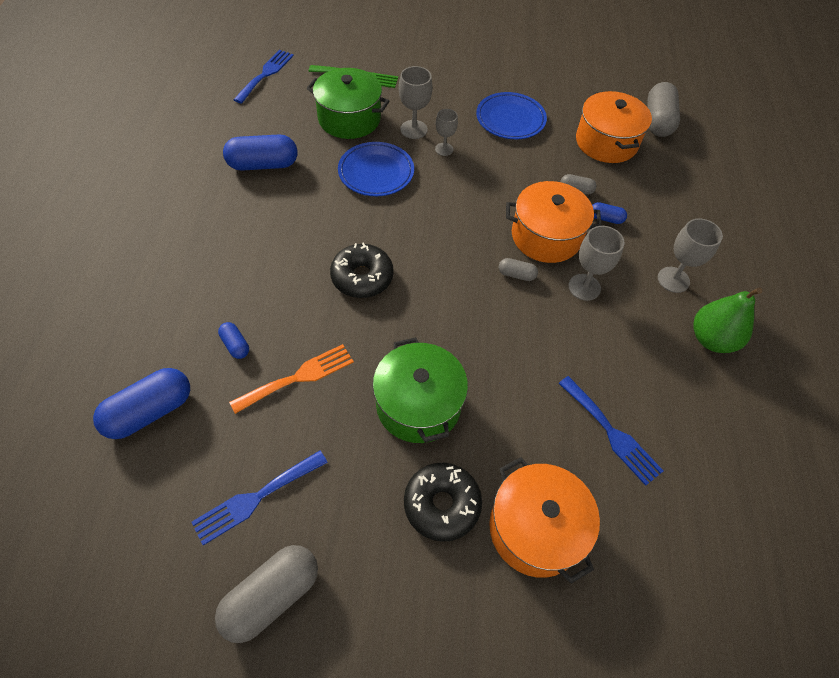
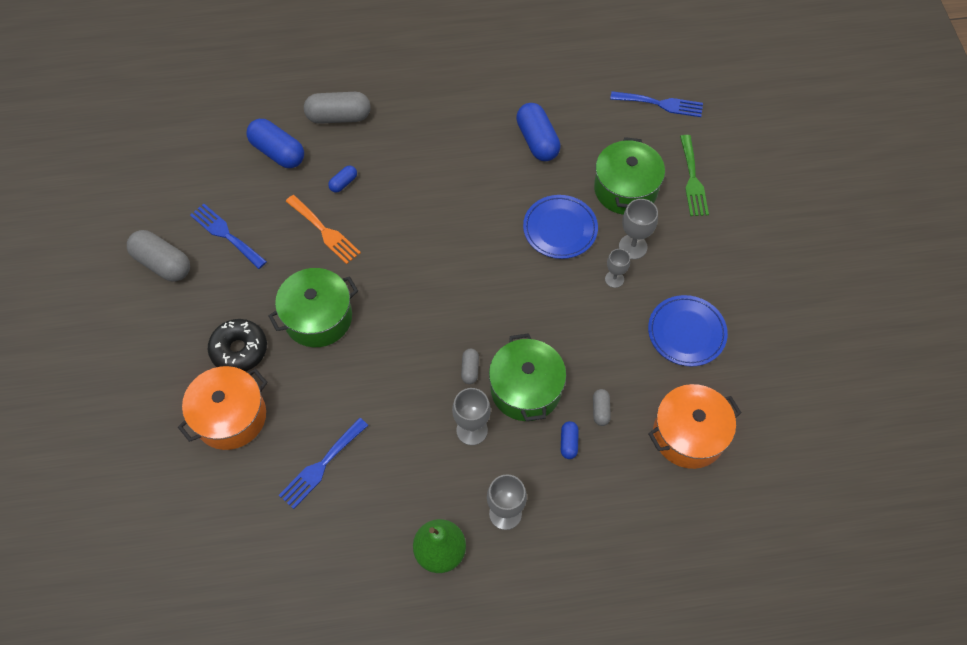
camera: 80 degrees right, 5 degrees up
(362, 277) = (432, 249): black donut -> none
(546, 236) = (526, 389): orange pot -> green pot
(657, 121) = (750, 490): grey capsule -> grey capsule (339, 117)

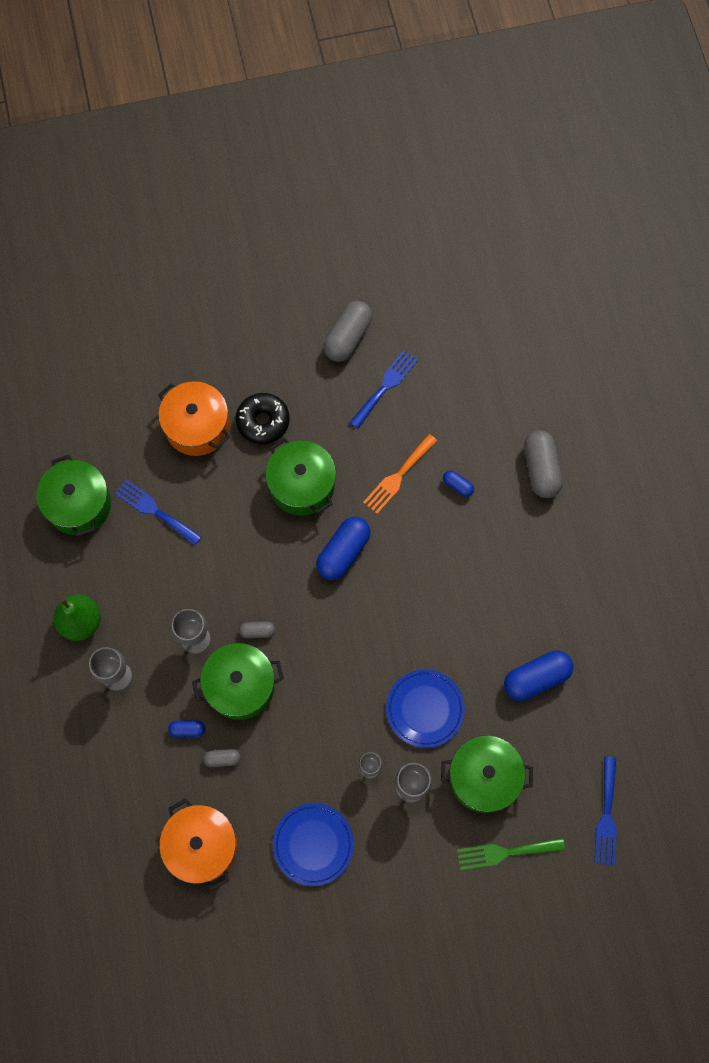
camera: 85 degrees right, 10 degrees up
(278, 152) = (488, 417): blue capsule -> blue capsule (343, 552)
(299, 550) = (79, 504): none -> green pot

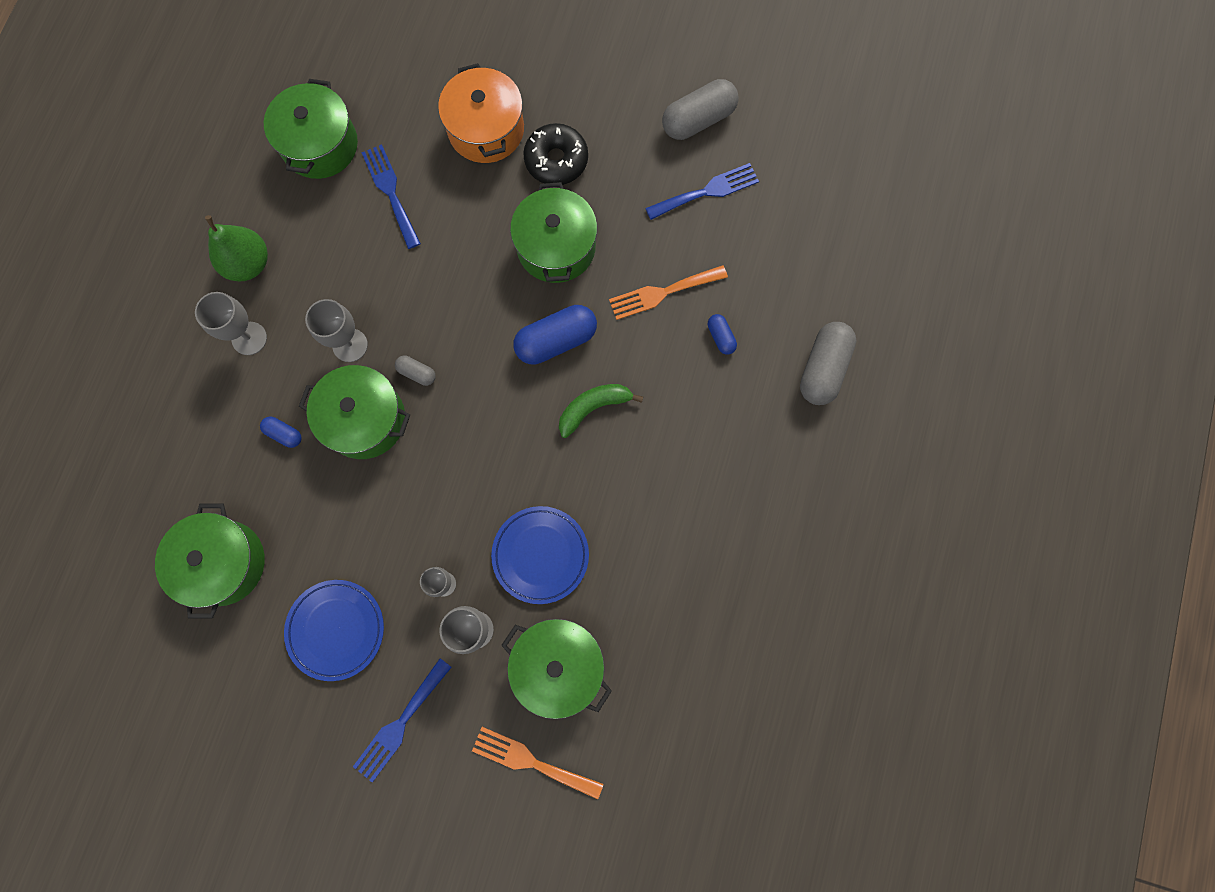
camera: 30 degrees right, 5 degrees up
(202, 846) = (223, 563): orange pot -> green pot
(222, 759) = (300, 484): grey capsule -> none
(399, 585) = (593, 408): none -> green banana
(505, 852) = (531, 761): green fork -> orange fork
(536, 678) = (681, 592): blue capsule -> none
(606, 816) = (667, 789): blue fork -> blue fork (400, 723)

